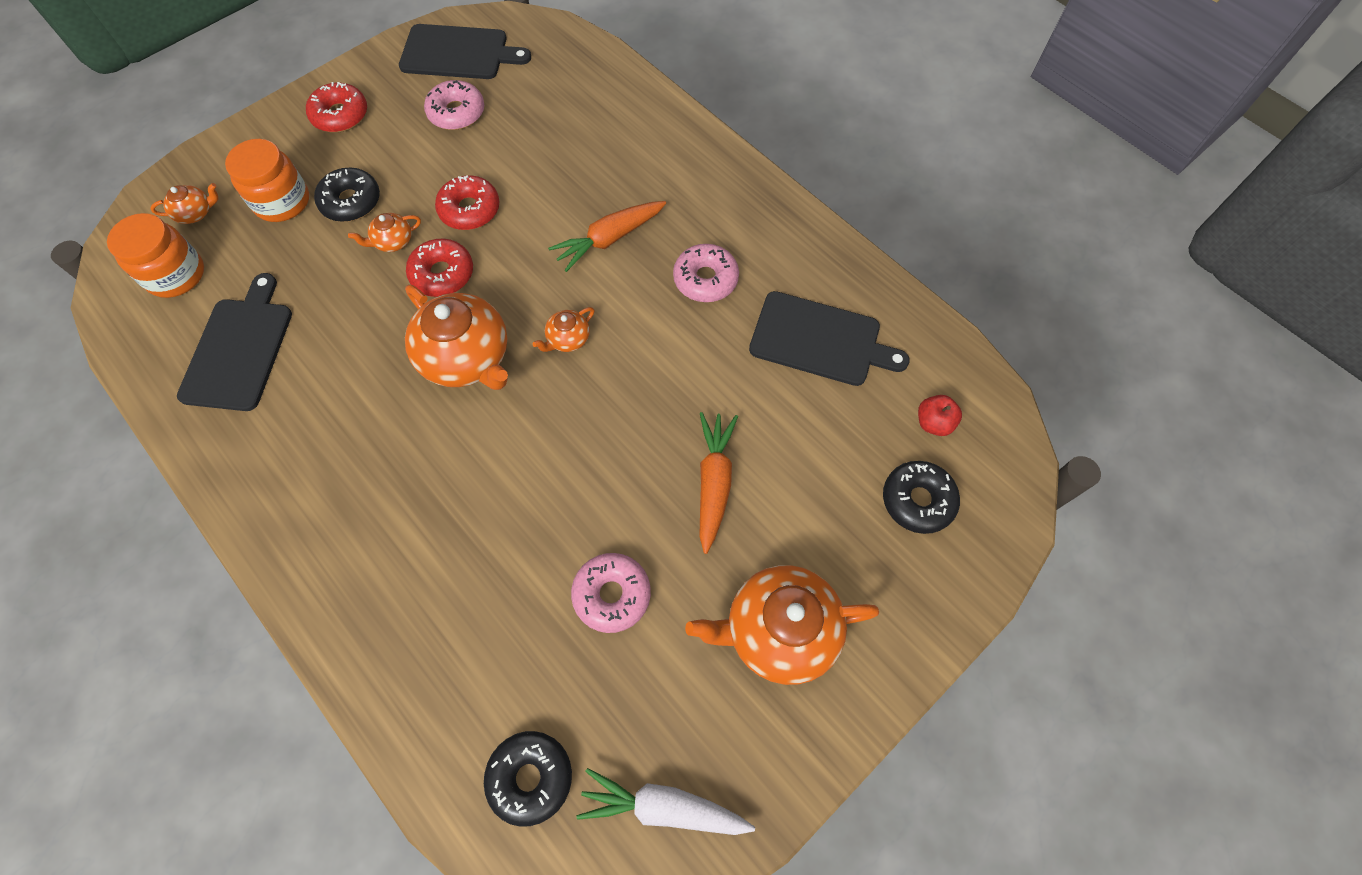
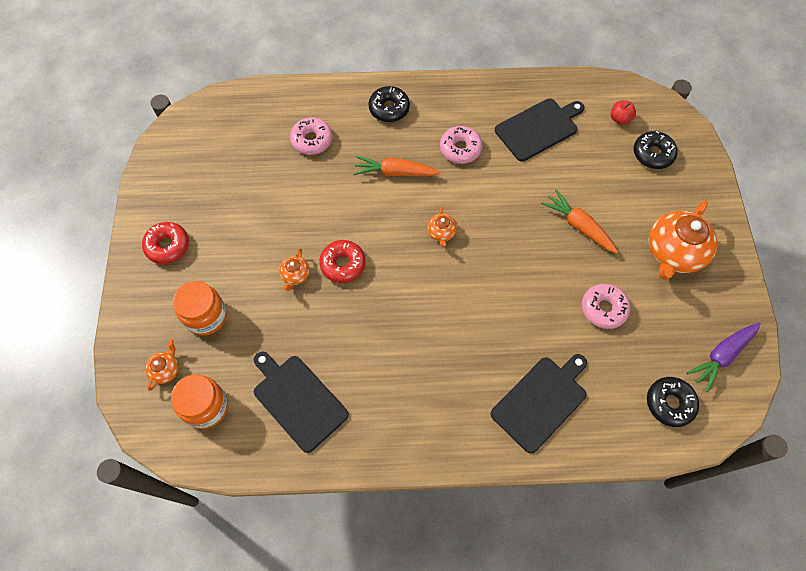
camera: 50 degrees left, 0 degrees up
(351, 202) = (243, 279): black donut -> black donut (389, 108)
(456, 113) = (230, 186): pink donut -> pink donut (312, 140)
(458, 53) = (184, 156): black cutting board -> black cutting board (541, 401)
(467, 358) = (411, 287): orange teapot -> none
(470, 210) = (310, 223): red donut -> none
(609, 239) = (395, 172): orange carrot -> orange carrot turned 90 degrees clockwise
(663, 806) = (721, 356): white carrot -> purple carrot

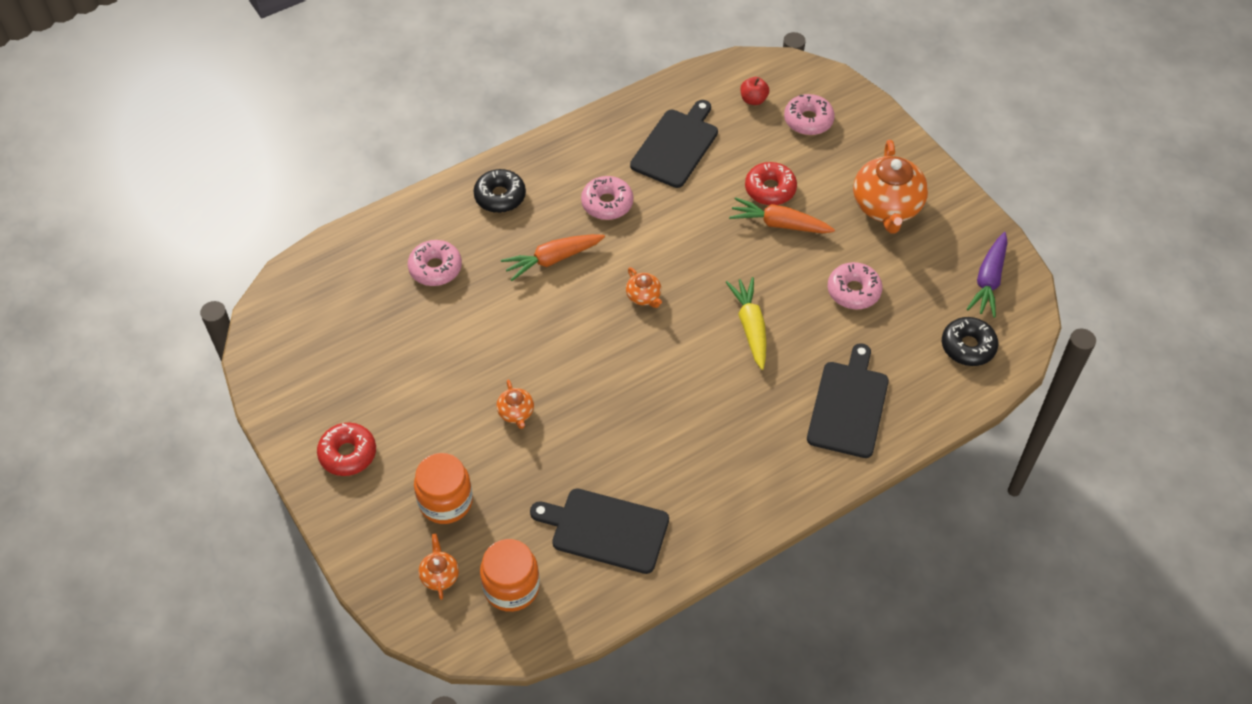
camera: 30 degrees left, 10 degrees down
(343, 264) = (560, 377): red donut -> red donut (770, 189)
(505, 297) = (750, 327): none -> yellow carrot
(652, 154) = (808, 120): black donut -> pink donut

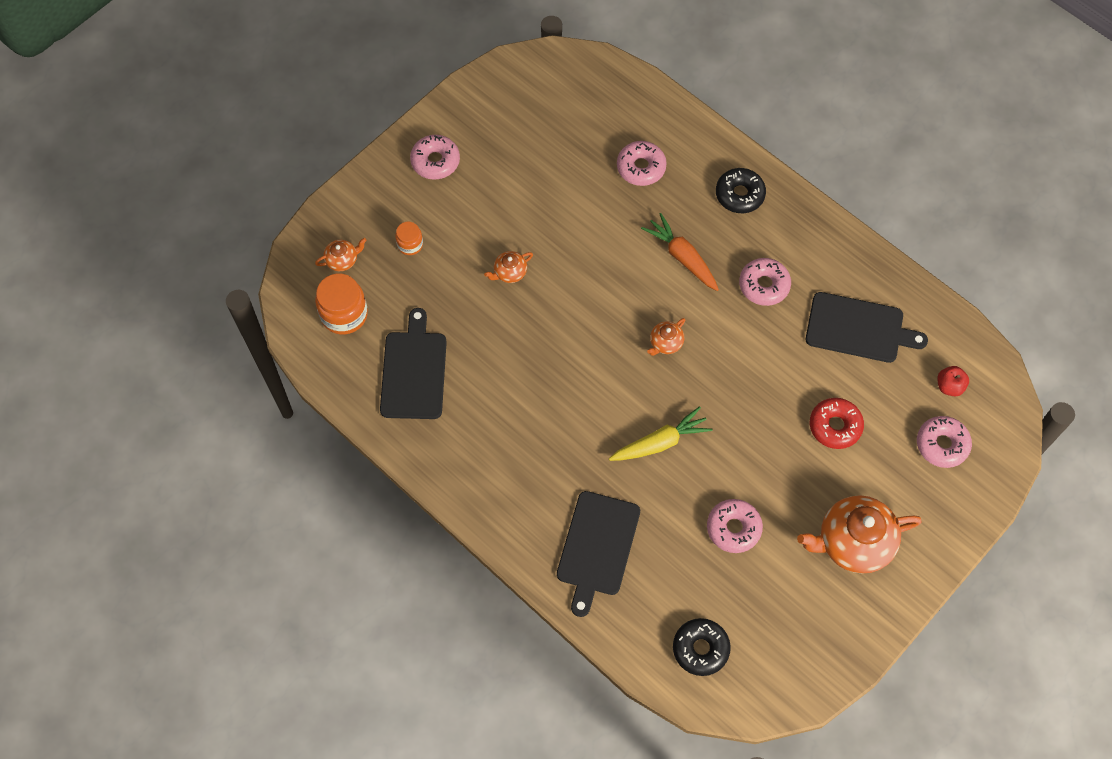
camera: 75 degrees right, 10 degrees up
(348, 454) = (435, 161): red donut -> pink donut
(445, 501) = (410, 244): orange jar -> orange jar, size x0.56
(779, 224) = (793, 444): orange carrot -> none
(849, 405) = (597, 547): black cutting board -> black cutting board turned 105 degrees clockwise
(988, 280) = (791, 658): purple carrot -> none

